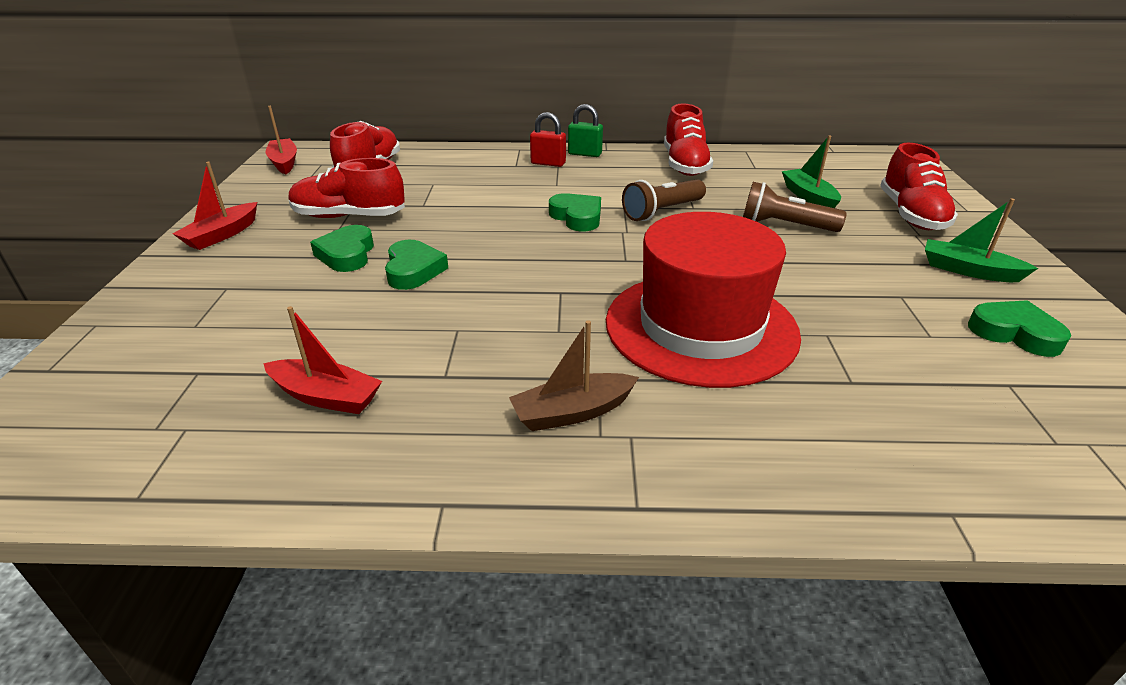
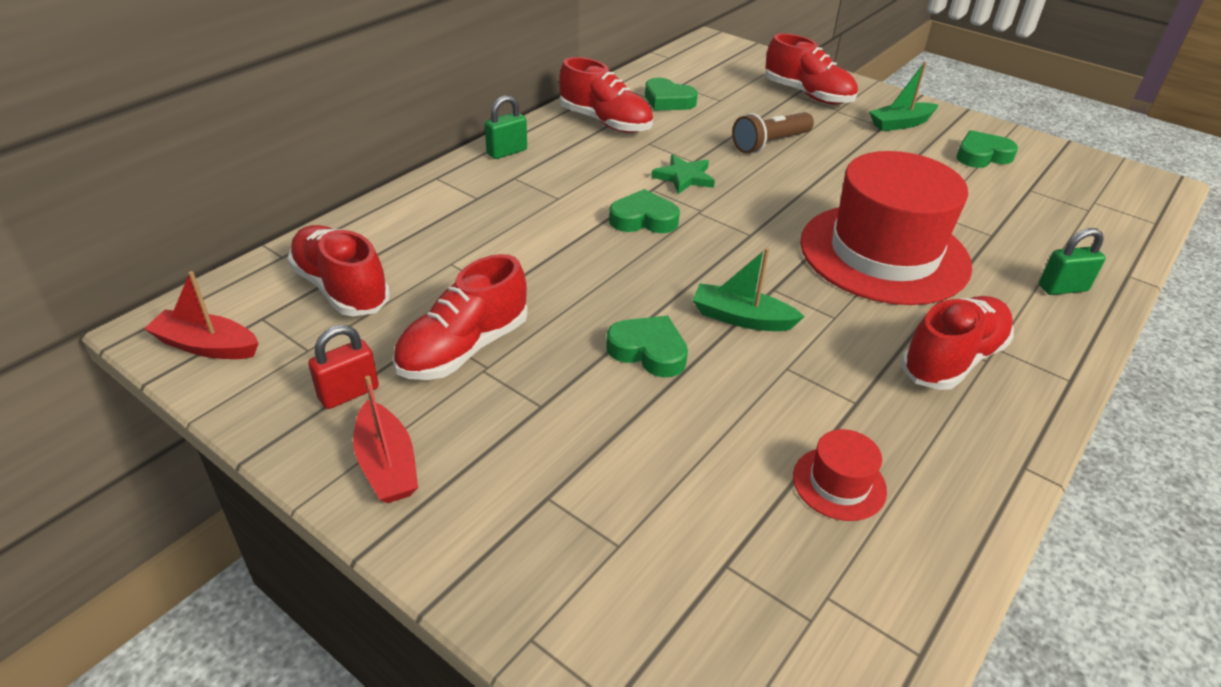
camera: 55 degrees left, 5 degrees up
(326, 397) = (839, 483): red boat -> red hat
(347, 254) = (563, 382): green heart -> green heart (668, 100)
(548, 163) = (500, 179): red padlock -> red padlock (348, 393)
(572, 412) = (952, 360): brown boat -> red shoe
(662, 212) = (684, 177): brown flashlight -> green star
(808, 197) = (735, 110): green boat -> green boat (741, 318)
(823, 460) = (1062, 288): none -> green padlock

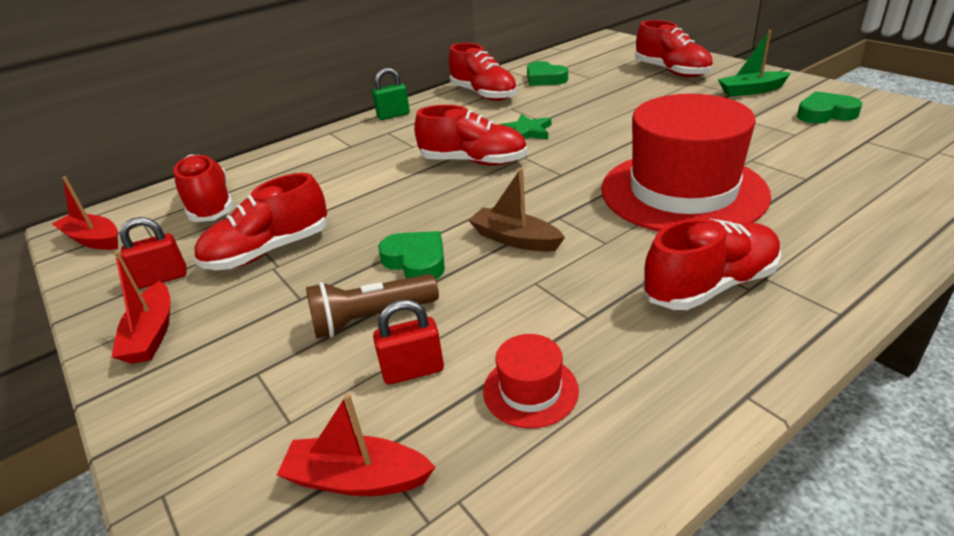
camera: 20 degrees right, 5 degrees down
(643, 219) = (473, 162): green heart -> red shoe
(715, 476) = (413, 371): none -> red padlock
(723, 591) = (357, 479): none -> red boat
(741, 318) = (515, 239): green boat -> brown boat
(770, 144) = (617, 107): brown flashlight -> brown flashlight (371, 319)
(1062, 288) = (868, 227): green padlock -> none

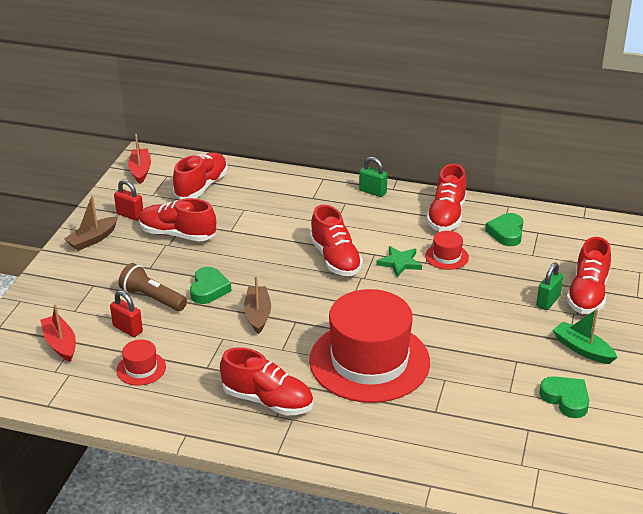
camera: 50 degrees right, 0 degrees up
(152, 333) = (92, 239): red boat -> brown boat
(546, 109) = (447, 256): none -> red hat
(665, 87) = (548, 301): none -> green padlock

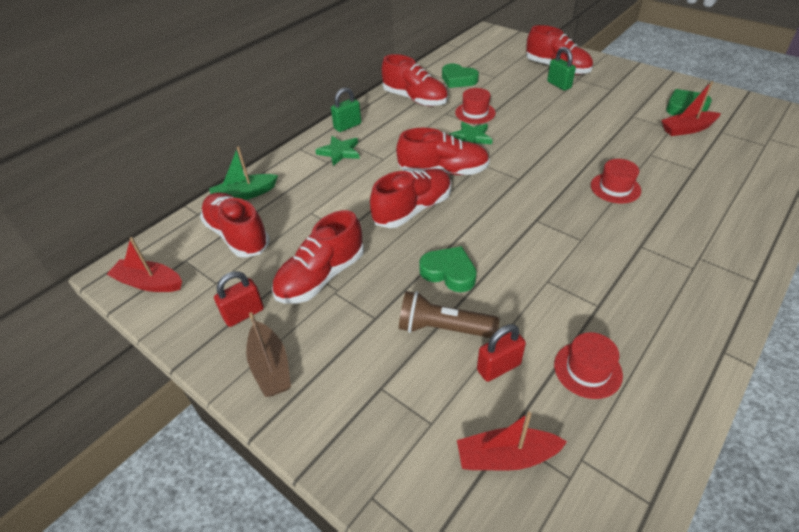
camera: 65 degrees left, 10 degrees up
(152, 298) = (443, 328): brown flashlight -> brown flashlight turned 45 degrees clockwise
(258, 314) = (514, 244): brown boat -> none
(267, 401) = (667, 269): red shoe -> red shoe (412, 210)
(330, 199) = (339, 152): none -> green star
(369, 361) = (615, 188): red hat -> red hat, size x0.41
(514, 403) = (687, 129): none -> red boat
(582, 349) = (624, 86): green boat -> green boat (244, 195)

